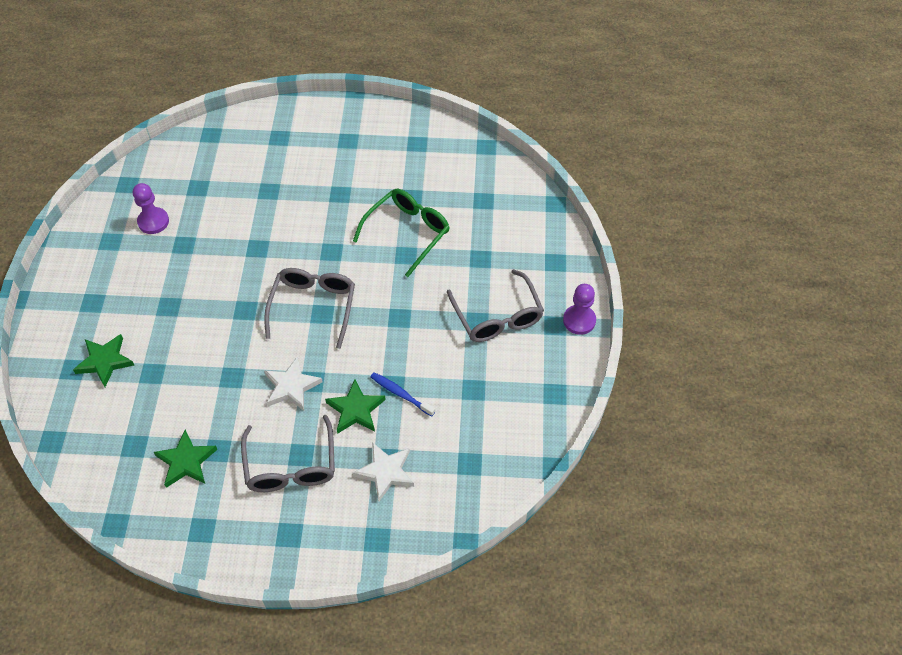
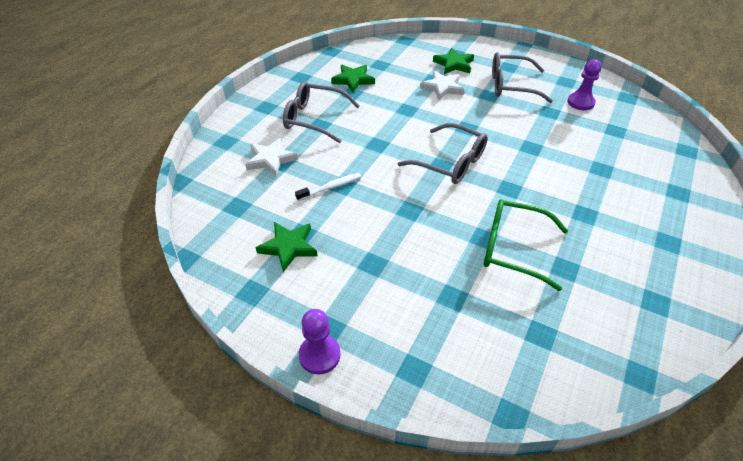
camera: 115 degrees right, 10 degrees down
(291, 386) = (379, 133): white star -> white star (442, 88)
(356, 409) = (335, 159): green star -> green star (288, 247)
(400, 394) = (331, 187): blue toothbrush -> white toothbrush
(407, 233) = (513, 248): green glasses -> green glasses turned 135 degrees clockwise
(497, 316) = (369, 282): grey glasses -> grey glasses (511, 85)

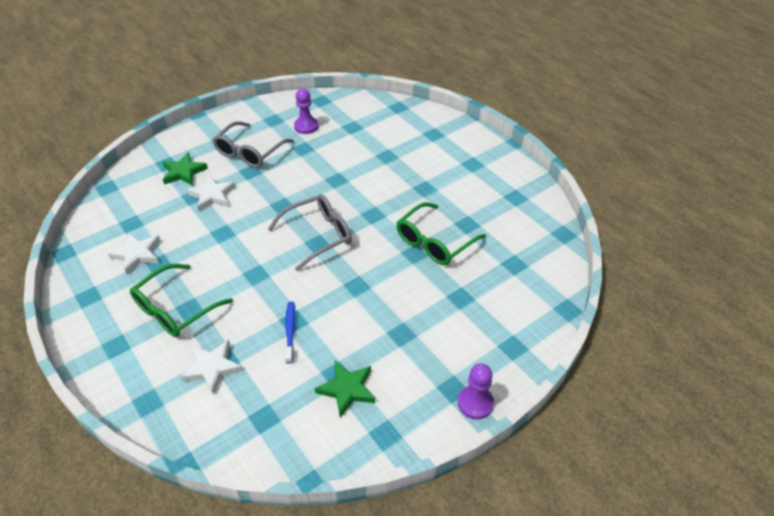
camera: 65 degrees left, 0 degrees up
(314, 119) = (175, 309): grey glasses -> green glasses
(331, 187) = (290, 331): white toothbrush -> blue toothbrush
(353, 80) = (137, 254): green star -> white star

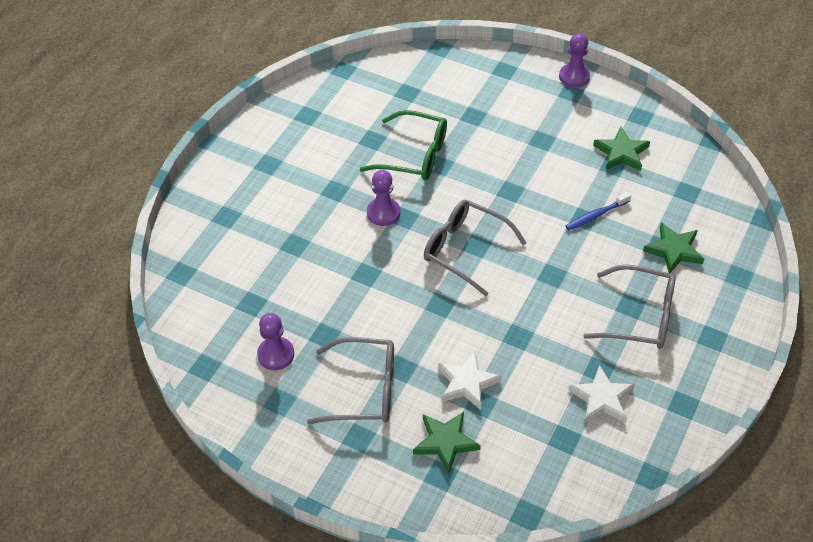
camera: 115 degrees left, 5 degrees up
(175, 309) = (640, 316): green glasses -> grey glasses
(212, 368) = (674, 250): white star -> green star
(385, 205) = (383, 213): none -> purple pawn

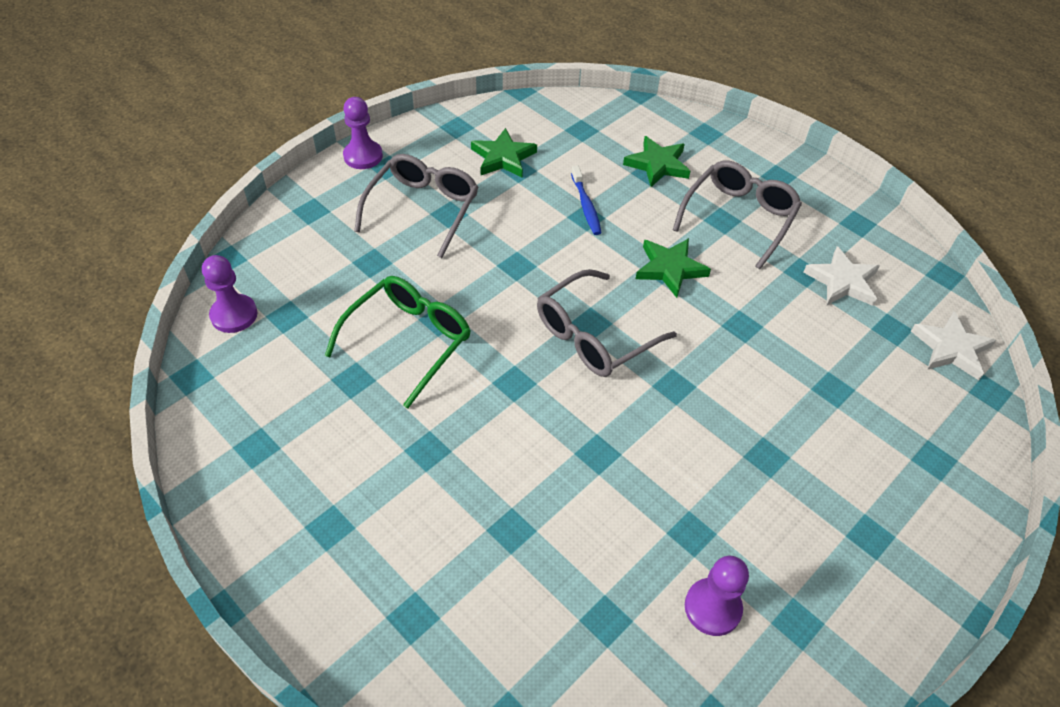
camera: 75 degrees left, 0 degrees up
(364, 390) = (794, 508): grey glasses -> grey glasses (423, 209)
(383, 213) = (496, 404): purple pawn -> purple pawn (234, 315)
(445, 442) = (887, 441): green star -> green star (670, 269)
(467, 383) = (802, 394): white star -> white star (951, 348)

